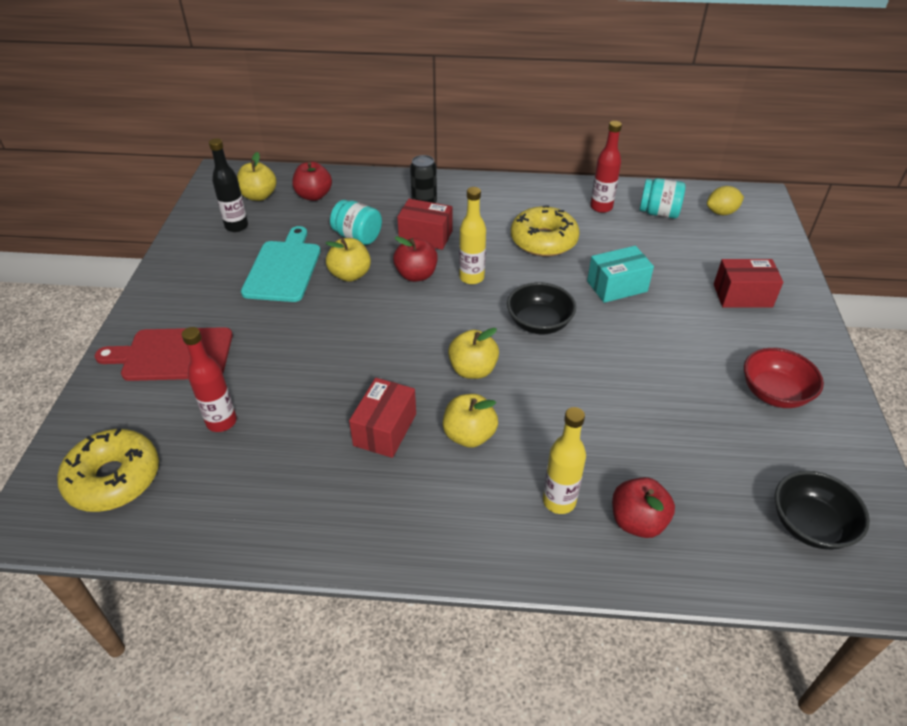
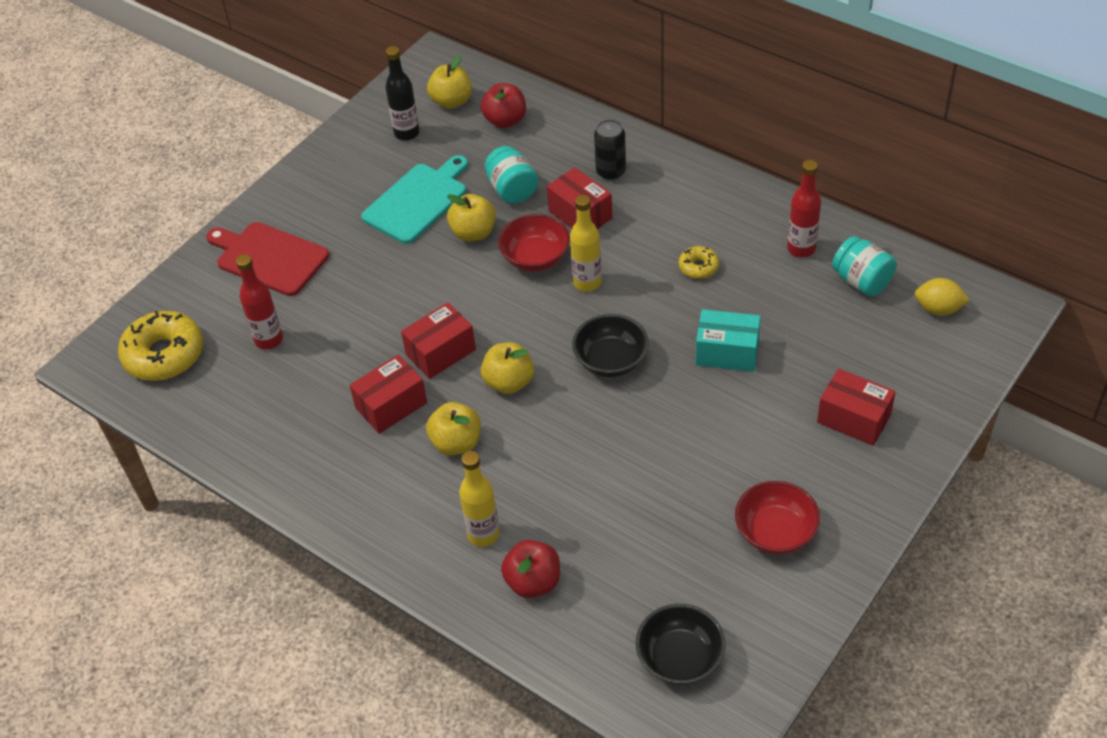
camera: 35 degrees right, 5 degrees up
(395, 370) = (440, 352): none -> red box
(416, 275) = (535, 258): red apple -> red bowl
(543, 240) = (698, 267): yellow donut -> yellow donut, size x0.49

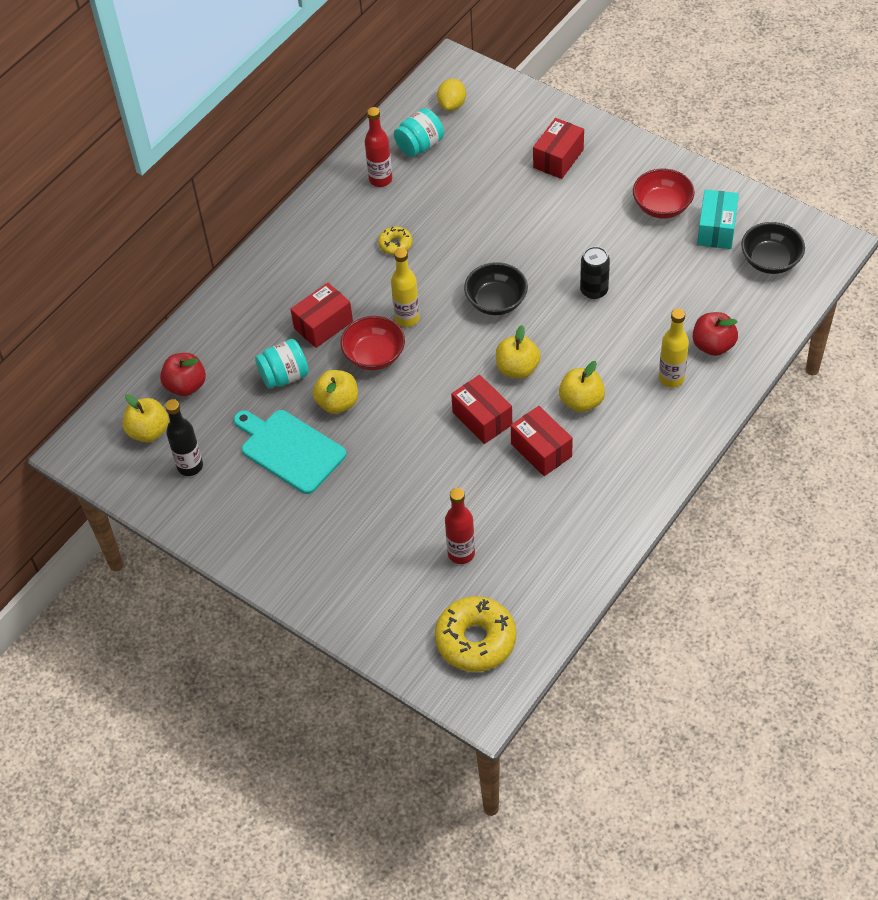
camera: 90 degrees left, 5 degrees up
(269, 257) = (353, 567): red cutting board -> none
(610, 171) = (270, 304): black can -> black can (594, 290)
(727, 352) = (490, 228): turquoise box -> turquoise box (716, 229)

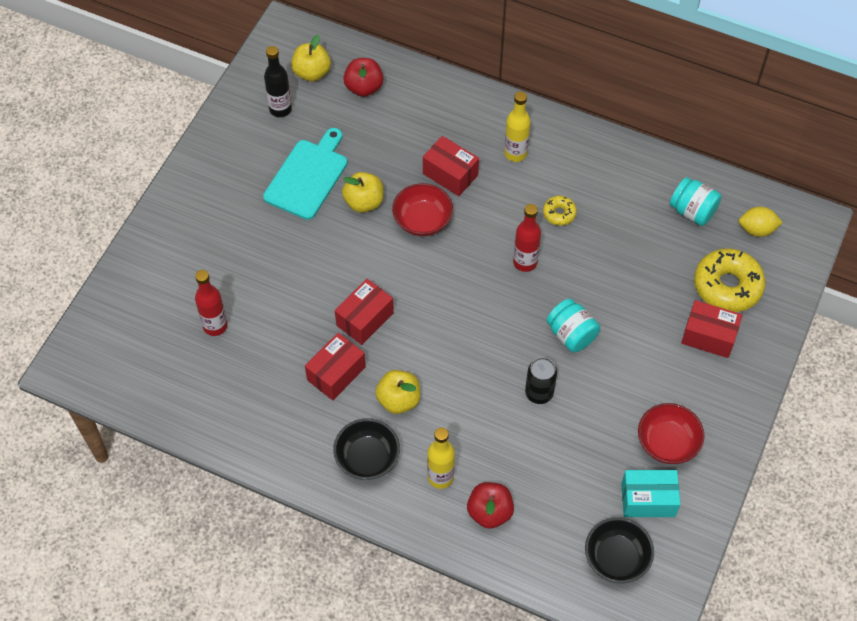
camera: 75 degrees right, 5 degrees up
(284, 376) = (387, 156): turquoise jar -> turquoise jar (571, 334)
(380, 179) = (639, 186): red bottle -> red bottle (525, 262)
(407, 318) = (471, 239): yellow bottle -> yellow bottle (515, 153)
(475, 640) = (128, 351): yellow donut -> yellow donut (727, 286)
(496, 301) = (507, 309): black bowl -> black bowl (367, 458)
(517, 369) = (428, 339): yellow apple -> none

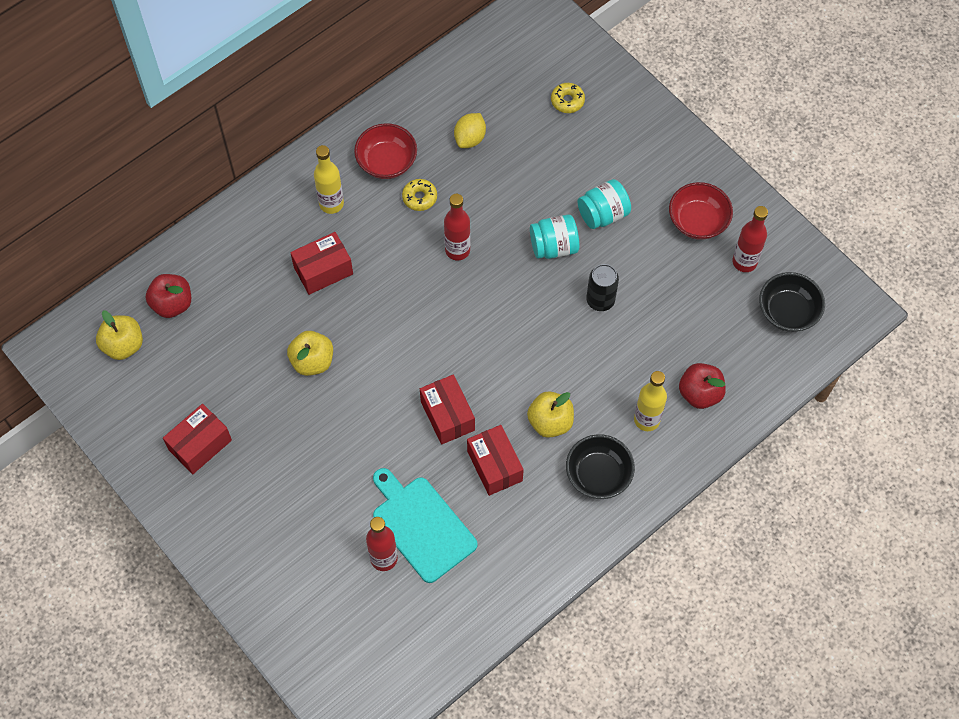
camera: 65 degrees left, 5 degrees up
(280, 109) = (152, 394): black bottle -> none
(308, 176) = (252, 401): turquoise cutting board -> turquoise cutting board (422, 525)
(422, 220) = (363, 318): red bowl -> red bowl (387, 162)
(648, 500) = (744, 262): turquoise box -> red bottle
(692, 211) = (476, 90): turquoise jar -> turquoise jar (603, 214)
(708, 336) = (610, 140): red box -> red box (200, 445)
(727, 286) = (567, 101): yellow donut -> yellow donut, size x0.49
(757, 229) = (522, 50): yellow lemon -> yellow lemon (470, 138)

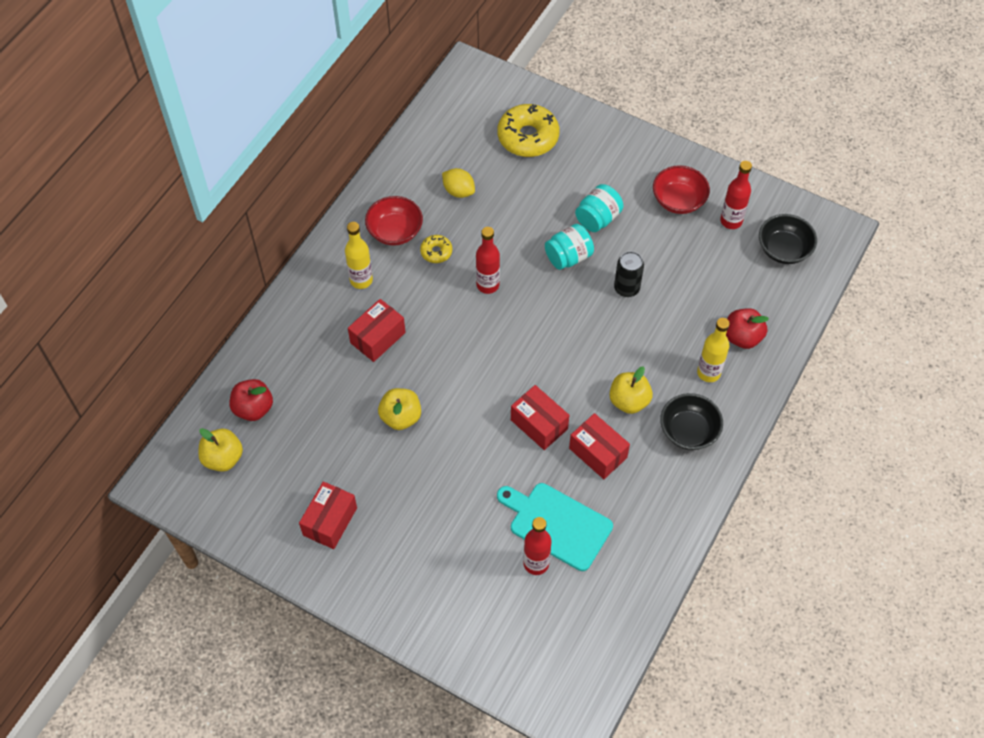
camera: 20 degrees left, 5 degrees down
(470, 138) = (458, 191): yellow lemon -> yellow lemon turned 60 degrees counterclockwise
(567, 101) = (528, 137): yellow donut -> yellow donut, size x2.02

